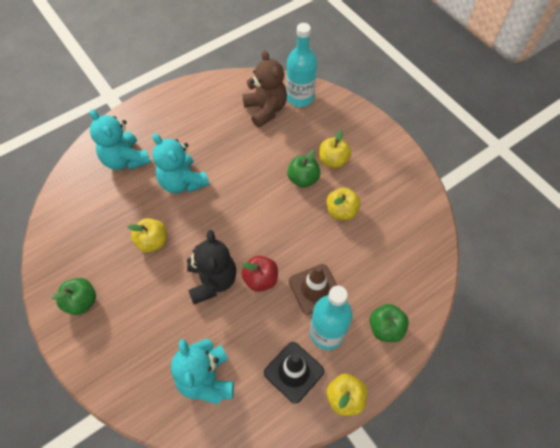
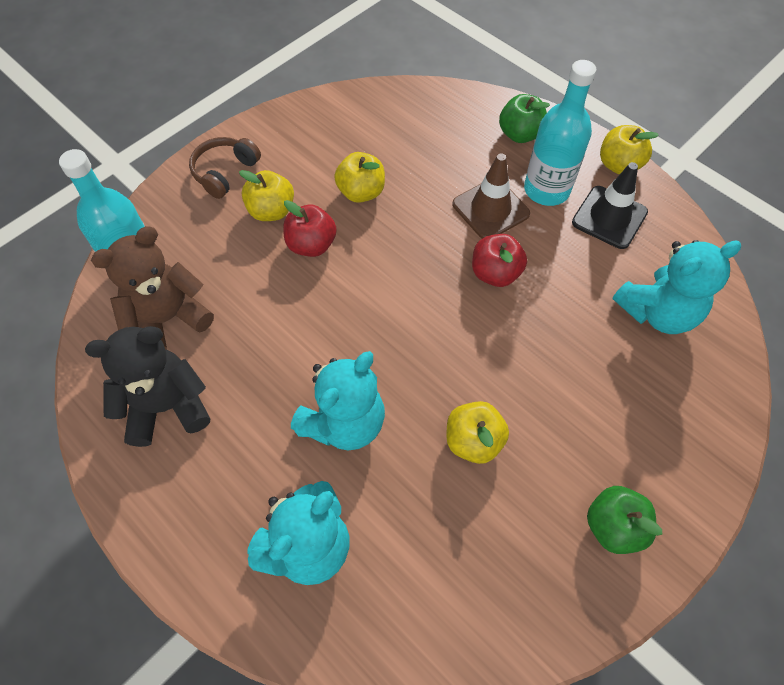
camera: 100 degrees left, 0 degrees up
(212, 281) = (516, 335): black teddy bear -> black teddy bear (167, 406)
(303, 179) = (311, 245): green apple -> red apple
(368, 139) = (225, 172): none -> brown headphones

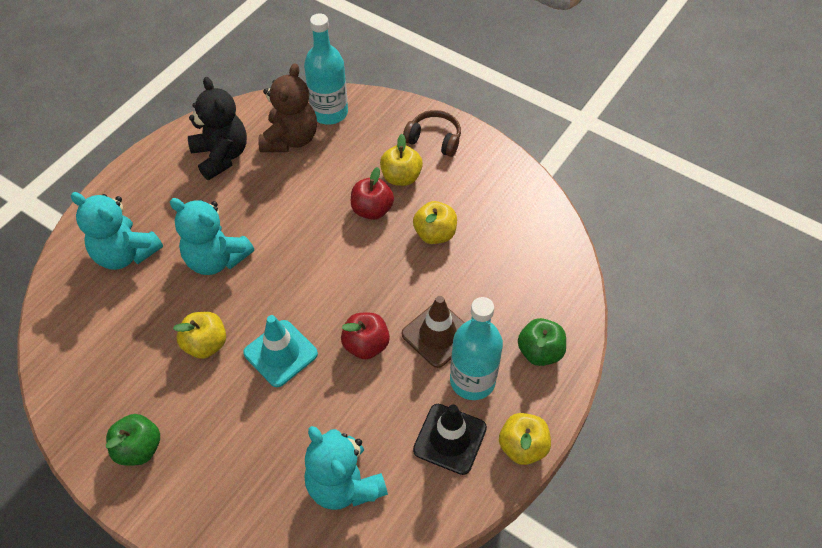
camera: 80 degrees right, 5 degrees down
(168, 319) = (290, 139): brown teddy bear -> brown teddy bear turned 60 degrees clockwise
(496, 358) = (280, 353): none -> turquoise traffic cone

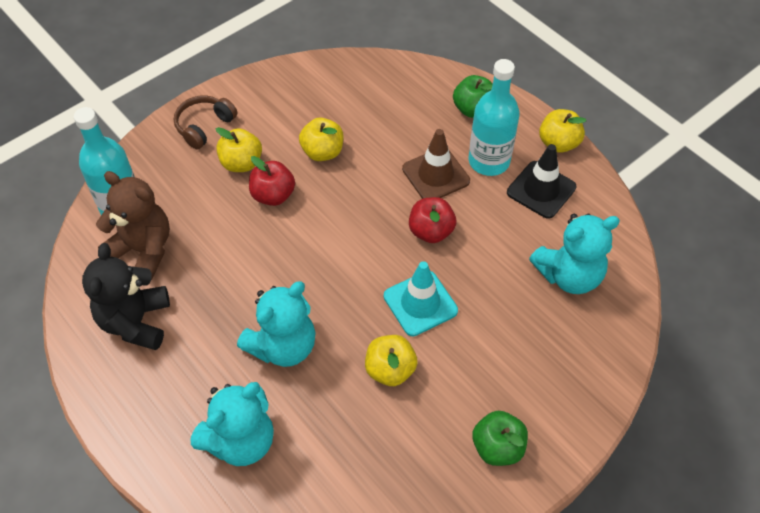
camera: 75 degrees left, 0 degrees up
(221, 156) = (136, 322): black teddy bear -> black teddy bear turned 75 degrees counterclockwise

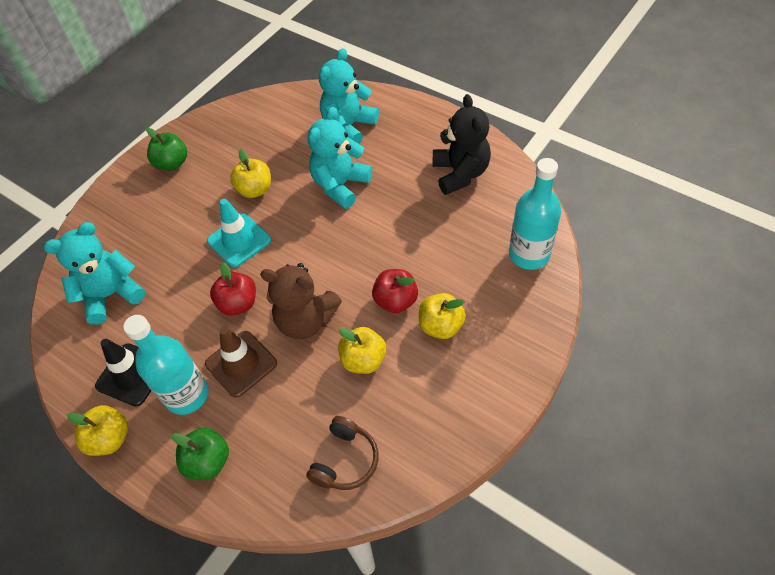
camera: 170 degrees right, 0 degrees up
(143, 250) = (487, 224): brown teddy bear -> brown teddy bear (306, 320)
(204, 126) = (499, 358): brown headphones -> brown headphones (345, 460)

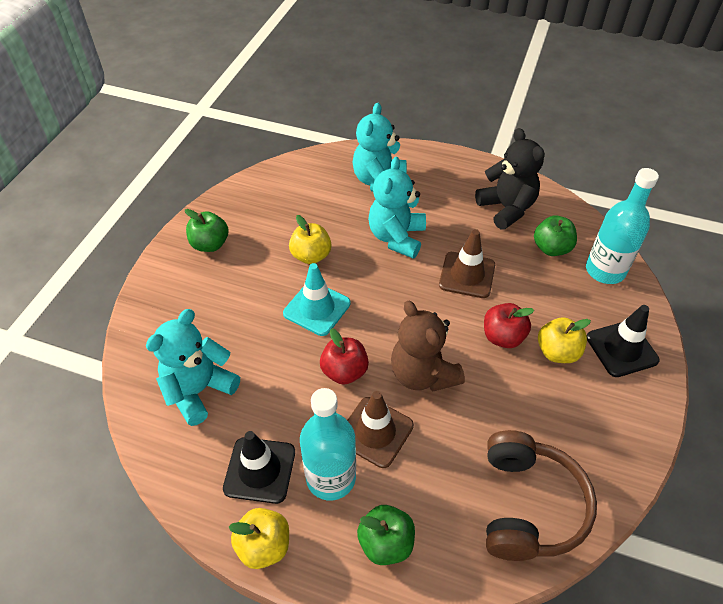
camera: 20 degrees left, 5 degrees down
(306, 320) = (422, 374): brown teddy bear -> brown teddy bear turned 60 degrees clockwise
(345, 460) = (528, 505): brown headphones -> brown headphones, size x1.63
(363, 360) = (499, 400): yellow apple -> none
(390, 234) = (467, 275): none -> brown traffic cone
(485, 222) = (551, 248): none -> green apple
(506, 336) = (621, 349): none -> black traffic cone

